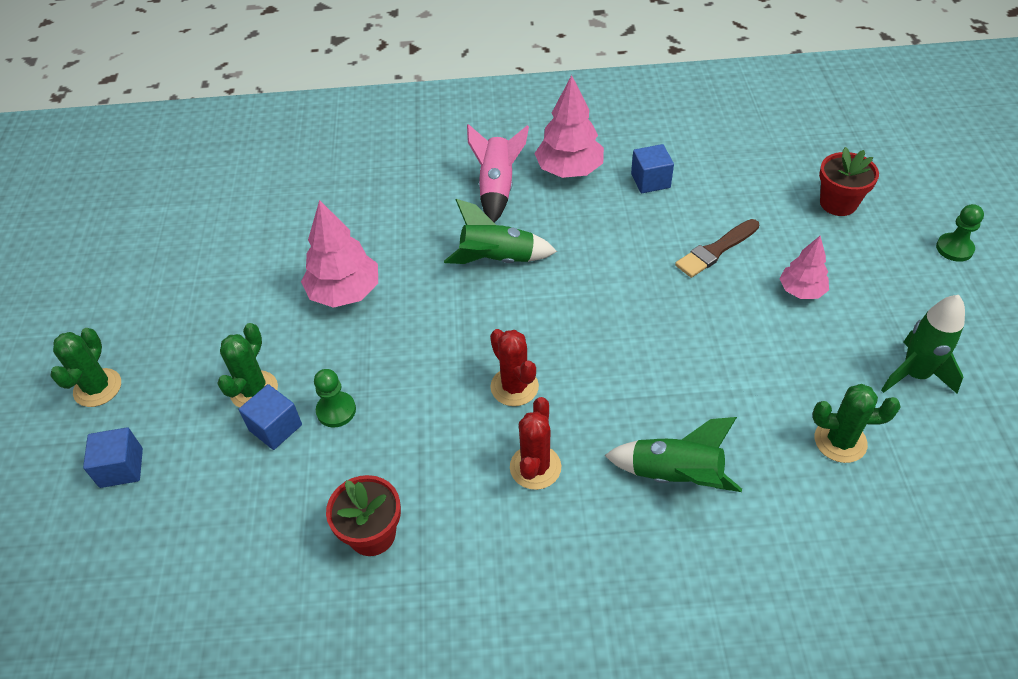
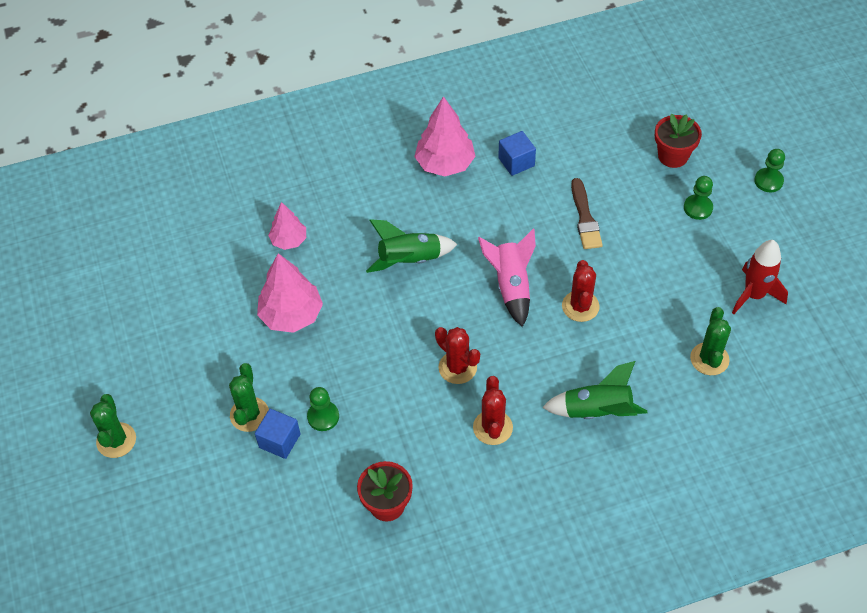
camera: 15 degrees left, 5 degrees up
(121, 468) = (168, 499): blue cube -> none
(497, 188) = (388, 193): pink rocket -> pink rocket (511, 286)
(685, 346) = (580, 306): none -> red cactus
(716, 250) = (585, 218): brown brush -> brown brush turned 45 degrees counterclockwise
(801, 290) = (658, 241): pink tree -> pink tree (289, 240)
(840, 441) = (709, 359): green cactus -> green cactus turned 75 degrees counterclockwise
(858, 263) = (698, 208): none -> green pawn
(914, 374) = (754, 295): green rocket -> red rocket

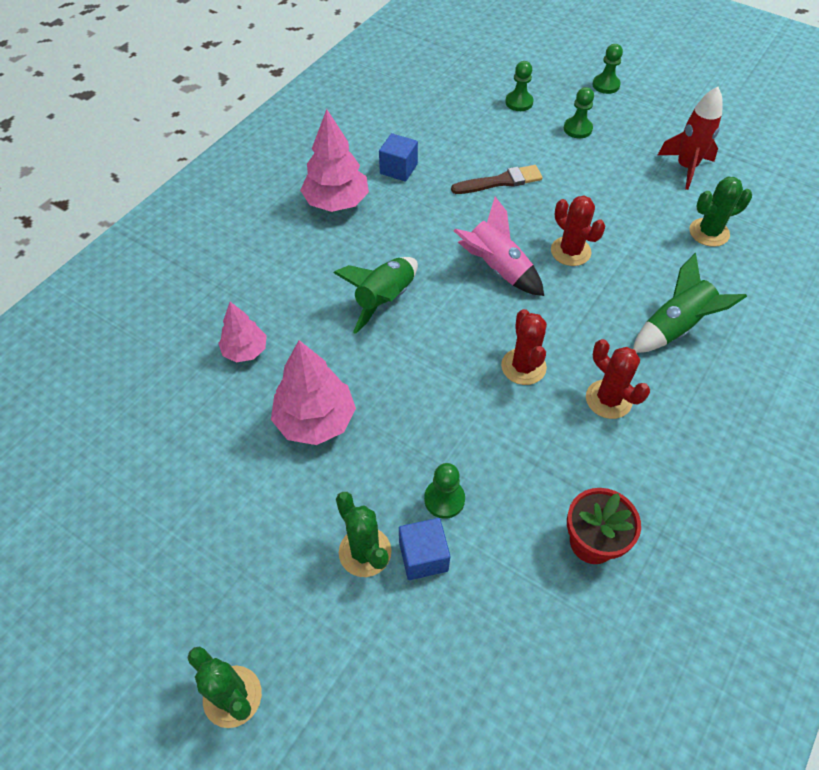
camera: 40 degrees left, 0 degrees up
(457, 367) = (523, 367): red cactus -> red cactus turned 75 degrees clockwise
(585, 218) = (500, 181): brown brush -> brown brush turned 60 degrees counterclockwise
(673, 156) = (519, 102): red flower pot -> green pawn
(709, 359) = (709, 232): green cactus -> green cactus turned 75 degrees counterclockwise

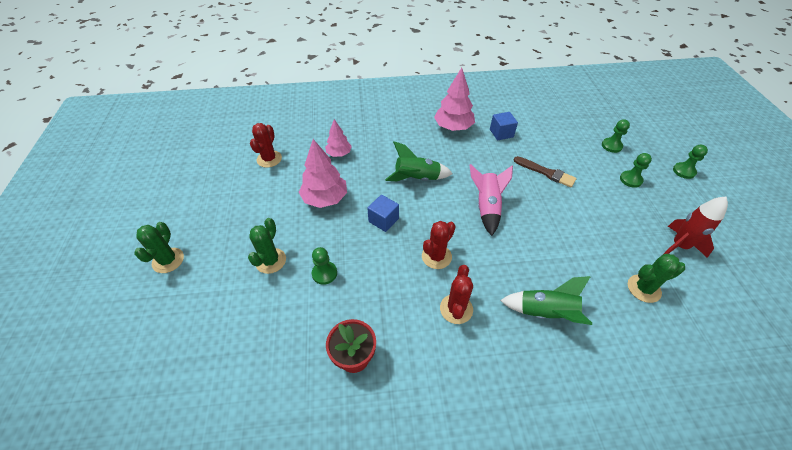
camera: 50 degrees right, 5 degrees down
(423, 556) = (285, 285): blue cube -> blue cube (383, 220)
(570, 251) = (538, 230): red cactus -> red cactus (269, 159)
(709, 232) = (644, 288): green cactus -> green cactus turned 45 degrees counterclockwise

